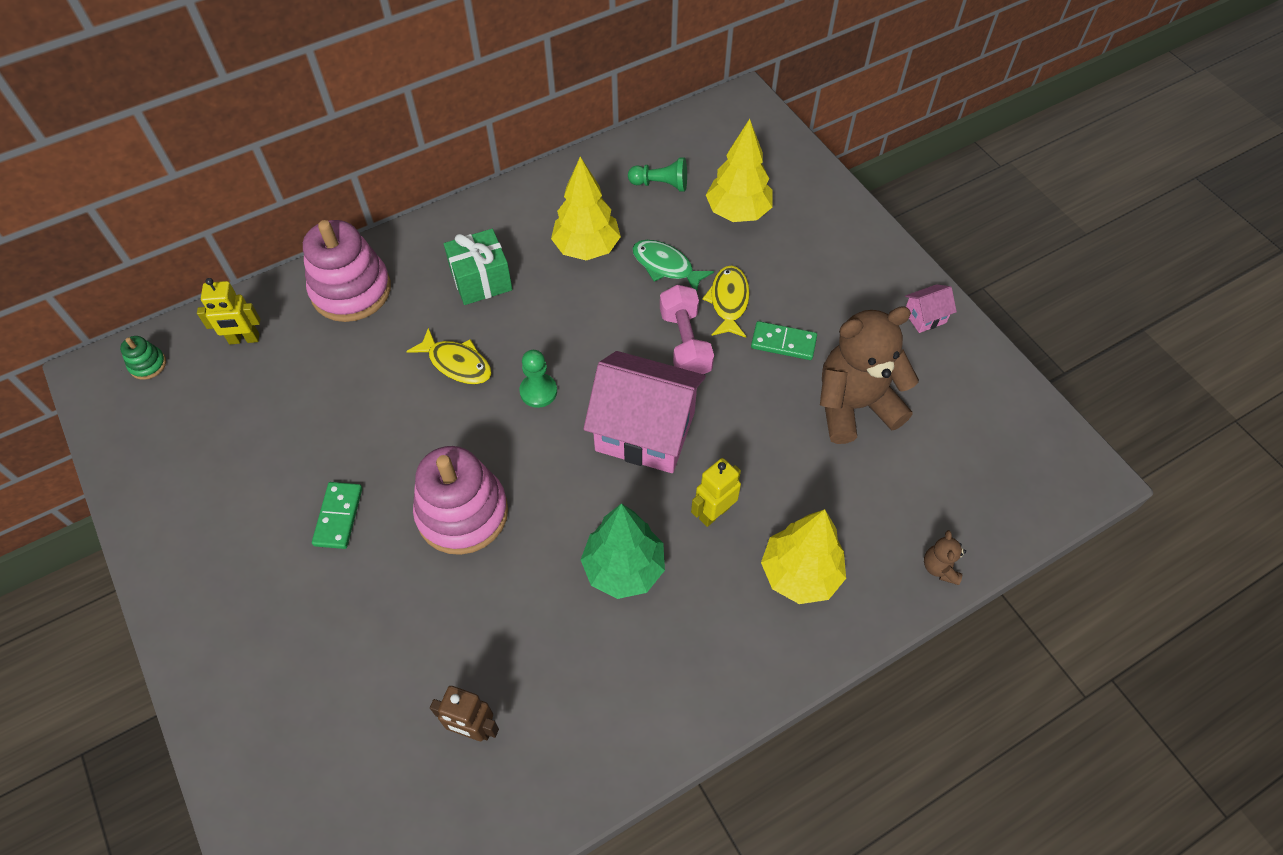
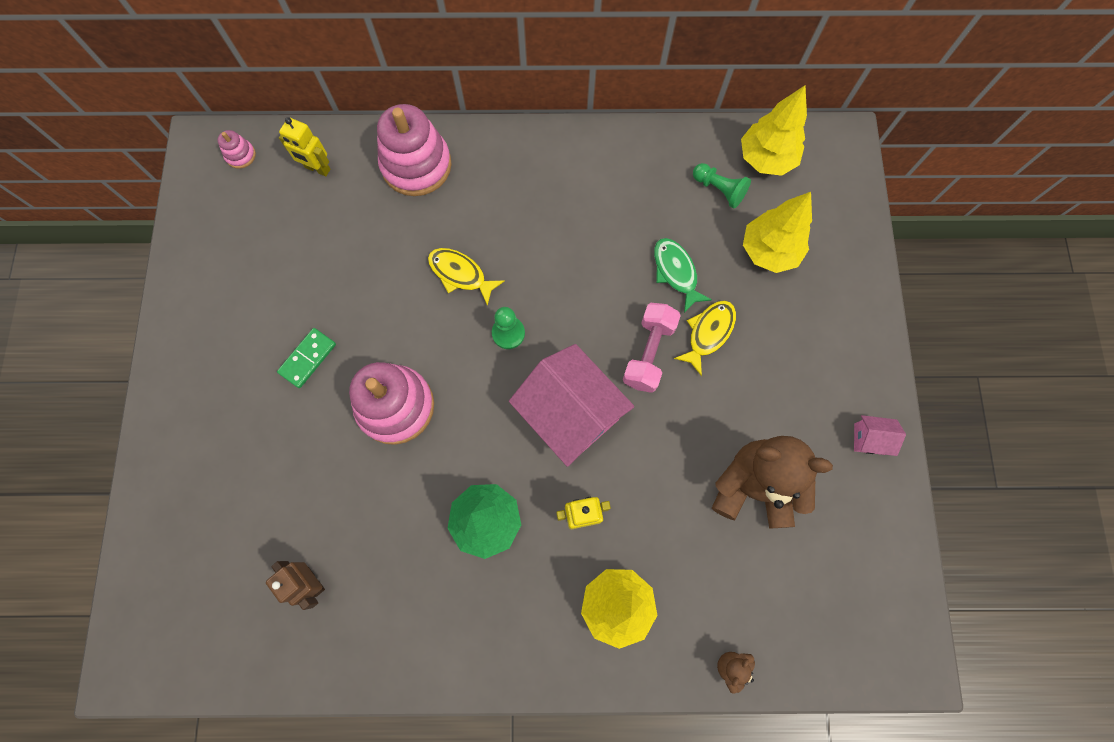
camera: 30 degrees right, 15 degrees up
(148, 364) = (240, 155): green stacking toy -> pink stacking toy
(457, 363) = (460, 274): yellow fish -> yellow fish turned 150 degrees clockwise
(481, 280) = (520, 208): green gift -> none
(586, 248) = (620, 221): yellow tree -> yellow tree (766, 159)
(783, 343) = (730, 396): green domino -> none

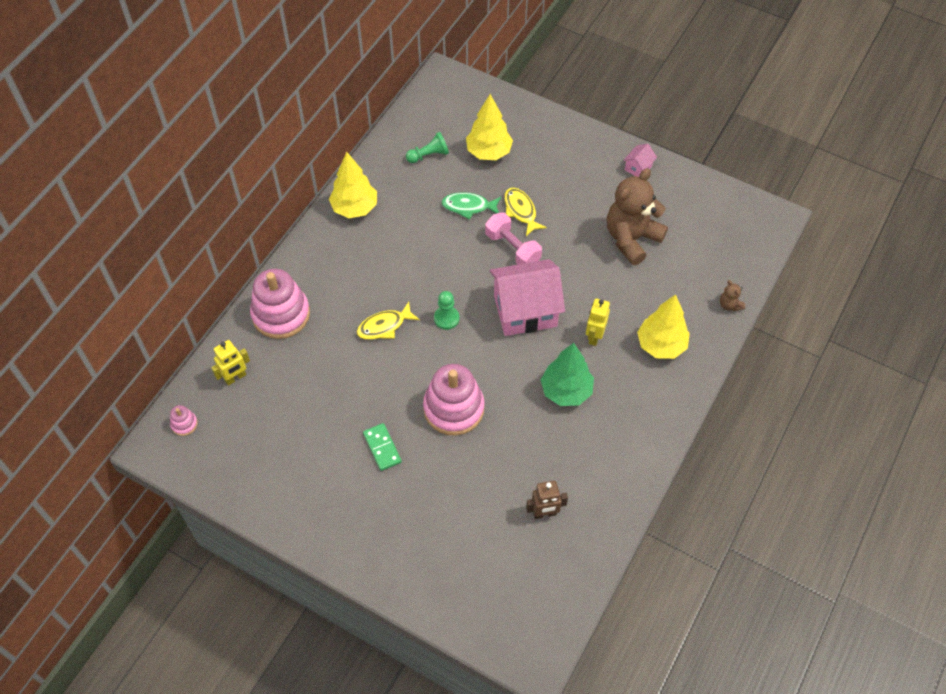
camera: 60 degrees left, 15 degrees down
(766, 159) = (426, 120): yellow tree -> yellow tree (355, 208)

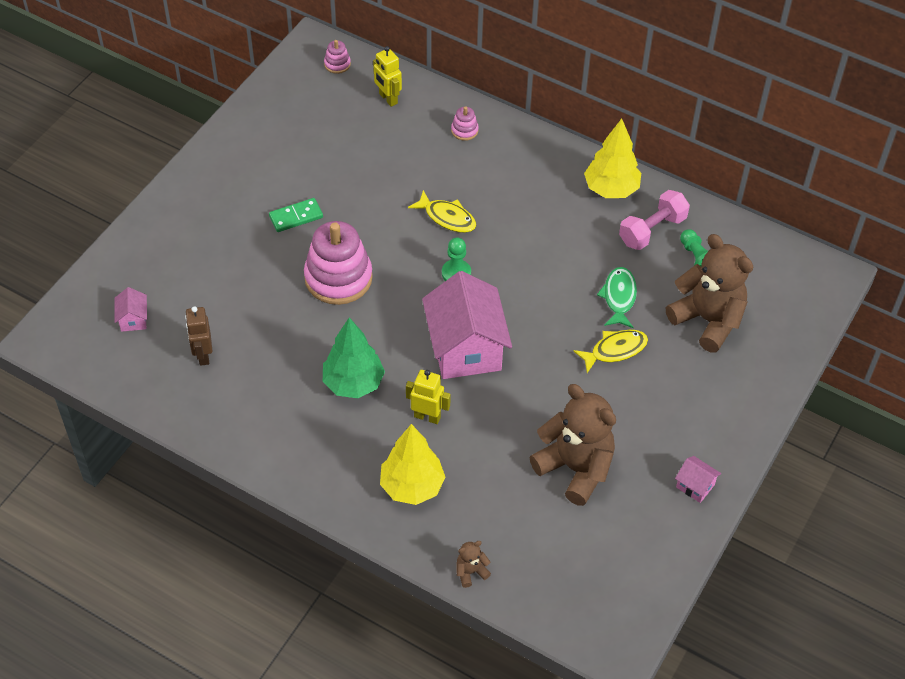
camera: 90 degrees right, 5 degrees down
(281, 314) = (464, 130): pink stacking toy -> pink stacking toy, size x0.43
(384, 326) = (447, 217): yellow fish -> yellow fish turned 150 degrees clockwise
(489, 152) = (708, 320): yellow tree -> brown teddy bear
(507, 580) = (133, 319): none -> pink house
(512, 248) = (557, 339): pink dumbbell -> pink dumbbell (652, 230)

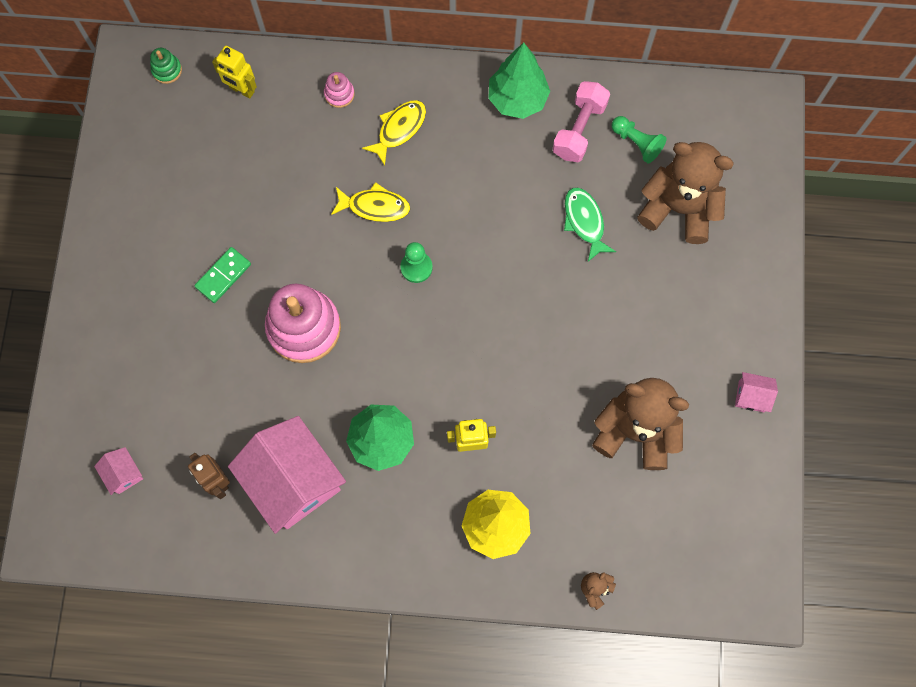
camera: 25 degrees left, 20 degrees up
(337, 64) = (167, 70): pink stacking toy -> green stacking toy
(465, 348) = (469, 349): pink house -> pink house (293, 481)
(611, 189) = (517, 99): yellow tree -> green tree
(615, 350) = (609, 283): yellow fish -> yellow fish (399, 129)

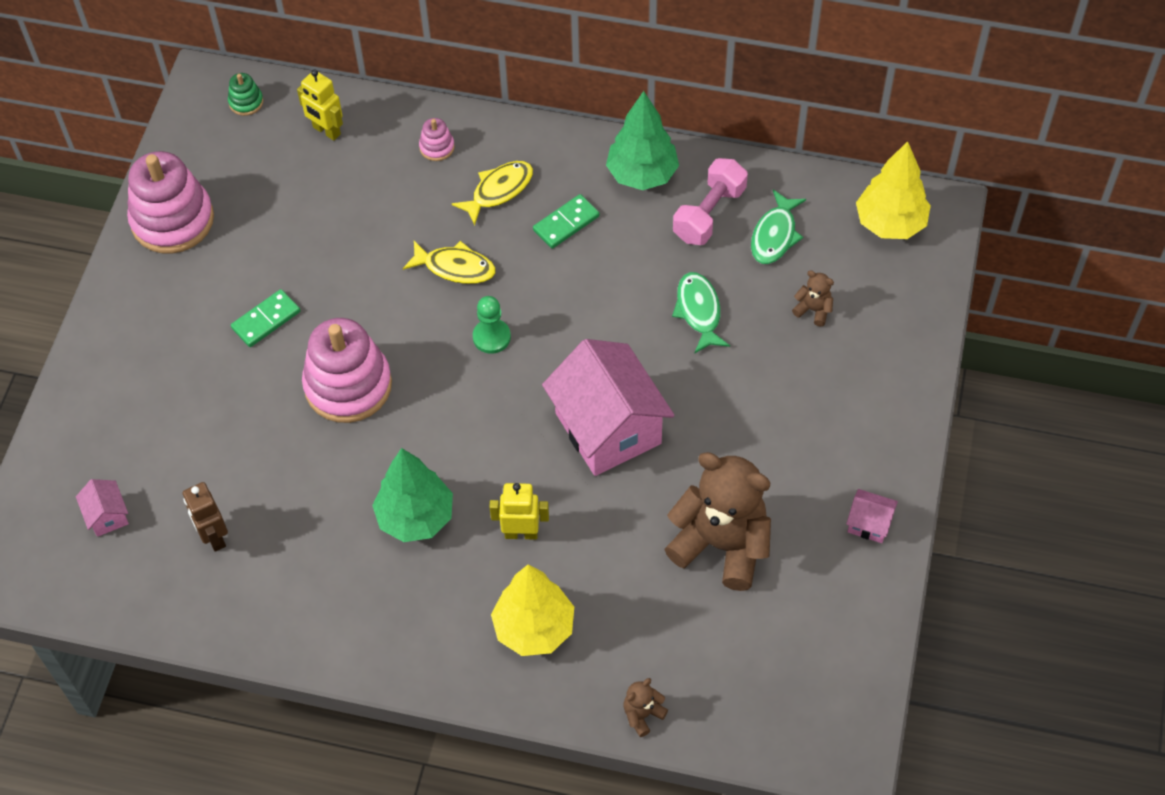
camera: 10 degrees right, 15 degrees down
(125, 191) = (172, 220): none -> pink stacking toy
(293, 481) = (303, 548): pink house -> pink house (608, 428)
(461, 153) = (566, 223): none -> green domino
(636, 143) = (775, 235): green pawn -> green fish
(678, 208) = (813, 310): brown teddy bear -> brown teddy bear, size x0.41
(730, 120) = (890, 223): none -> yellow tree

